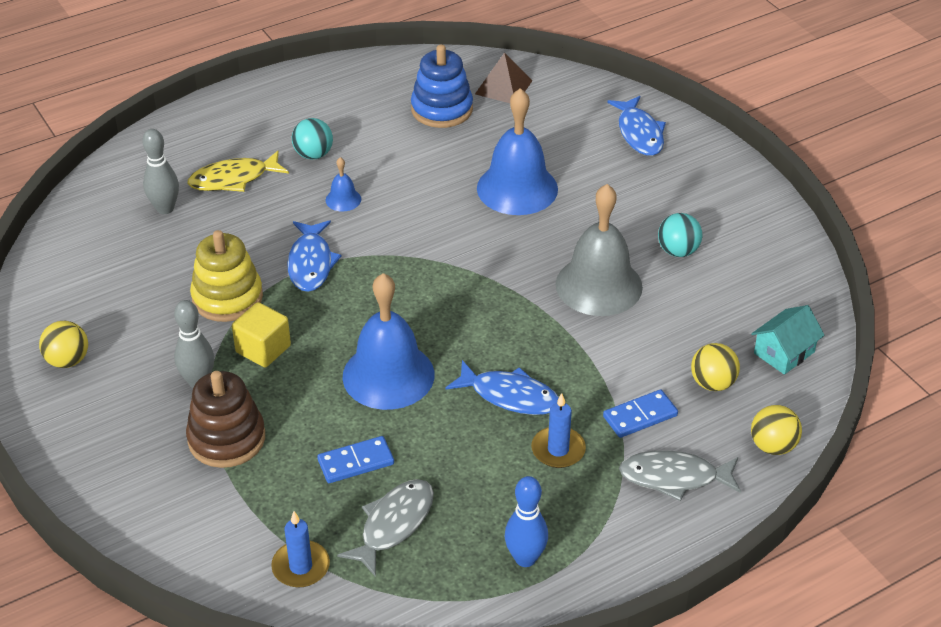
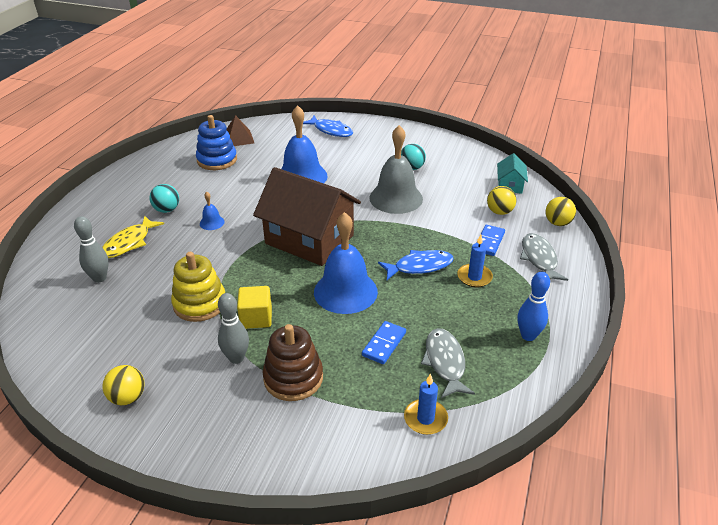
camera: 40 degrees left, 5 degrees down
(311, 263) = (231, 261): blue fish -> none
(425, 284) = (309, 239): none -> brown house
(674, 477) = (539, 259): grey fish -> grey fish turned 120 degrees clockwise

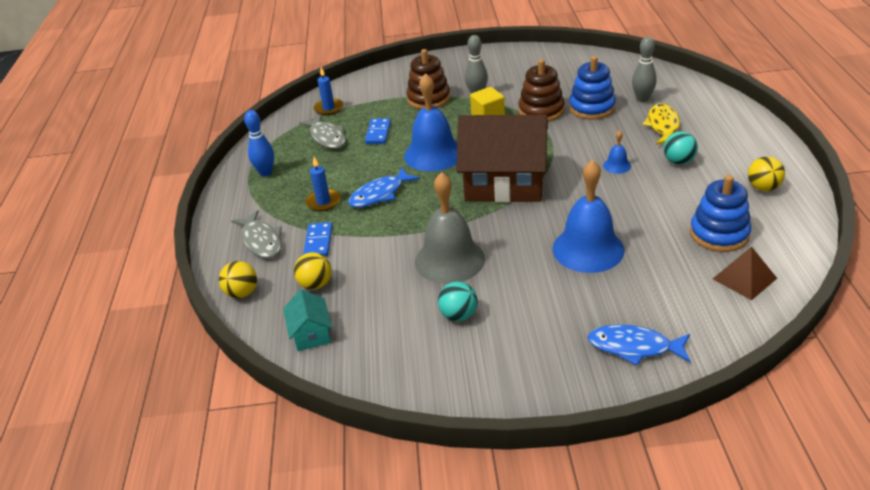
camera: 160 degrees right, 0 degrees up
(128, 397) = (522, 62): yellow ball -> yellow ball (763, 187)
(153, 287) = (592, 108): none -> blue stacking toy
(200, 303) = (541, 111): yellow stacking toy -> brown stacking toy

